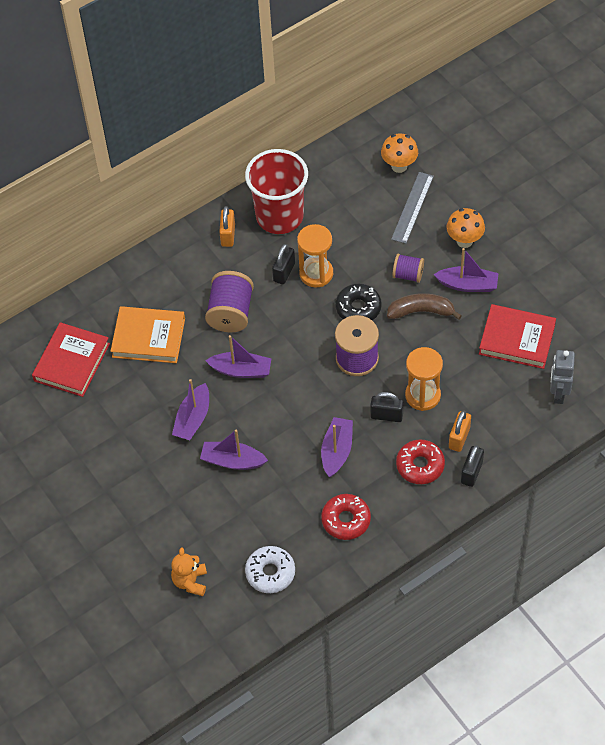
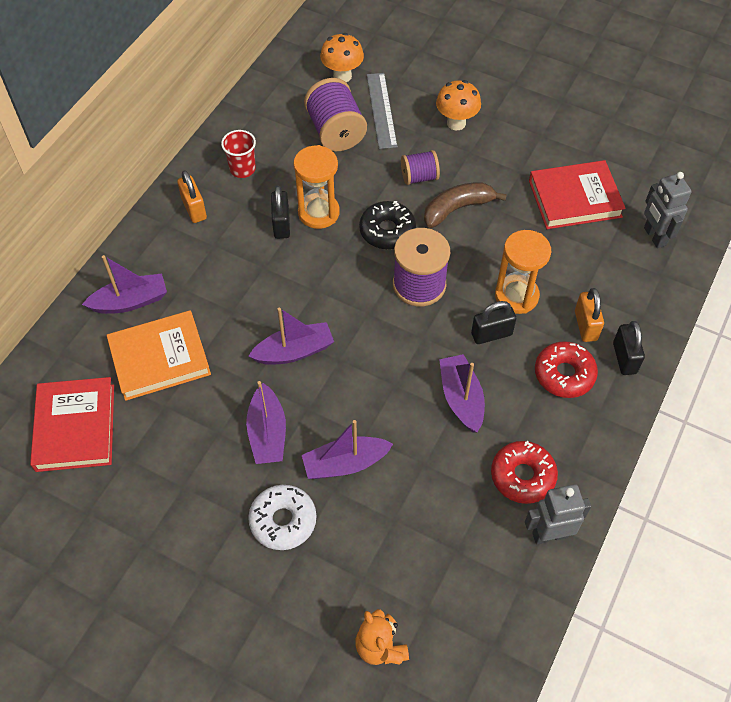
camera: 30 degrees left, 0 degrees up
(231, 313) = (245, 292): purple spool -> purple spool (336, 132)
(270, 573) = (473, 585): white donut -> white donut (283, 521)
(279, 216) = (242, 169): red cup -> red cup, size x0.45
(340, 564) = (549, 534): none -> grey robot
(468, 285) = (488, 164): purple boat -> purple boat (130, 301)

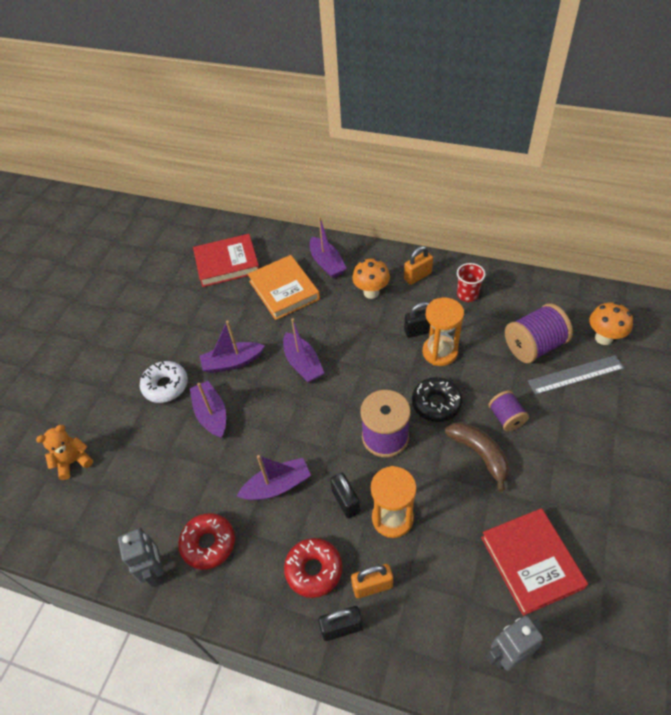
camera: 85 degrees right, 5 degrees down
(456, 123) = (588, 438): orange mushroom -> orange mushroom (371, 292)

